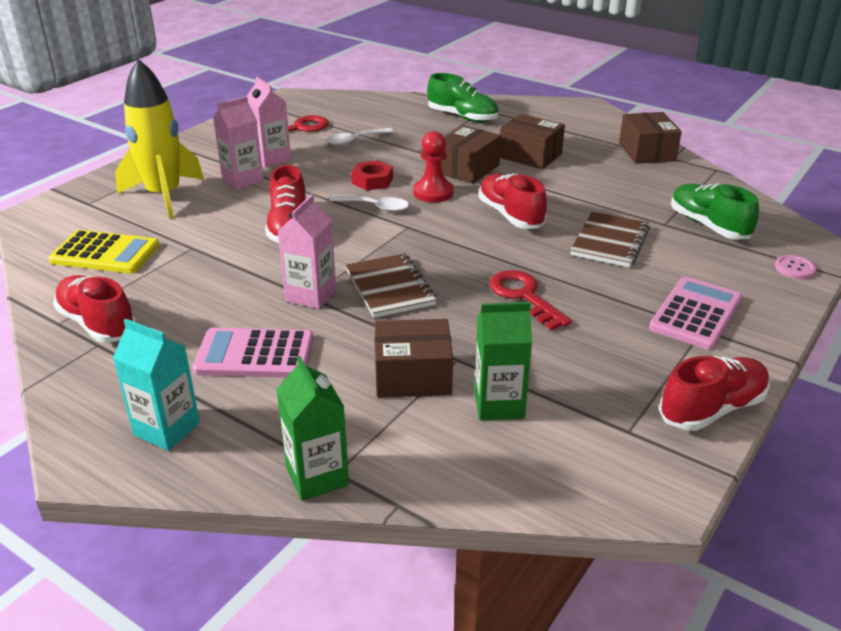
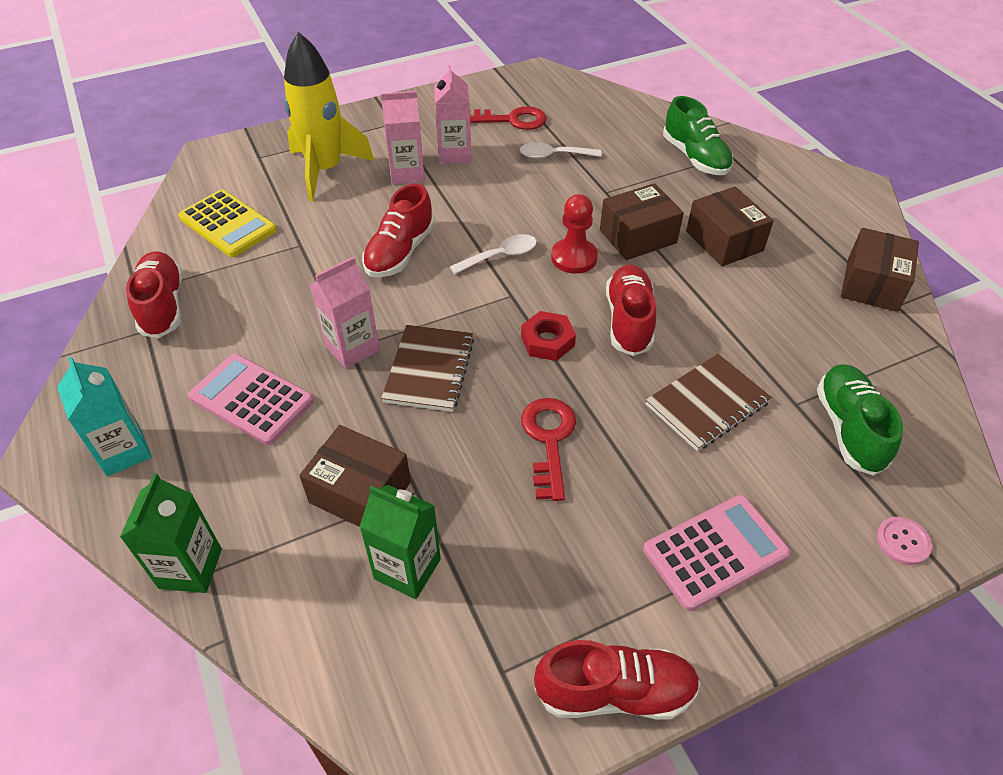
camera: 30 degrees right, 15 degrees up
(372, 180) = (526, 218): red nut -> red nut (547, 341)
(375, 207) = (500, 256): white spoon -> white spoon turned 75 degrees counterclockwise

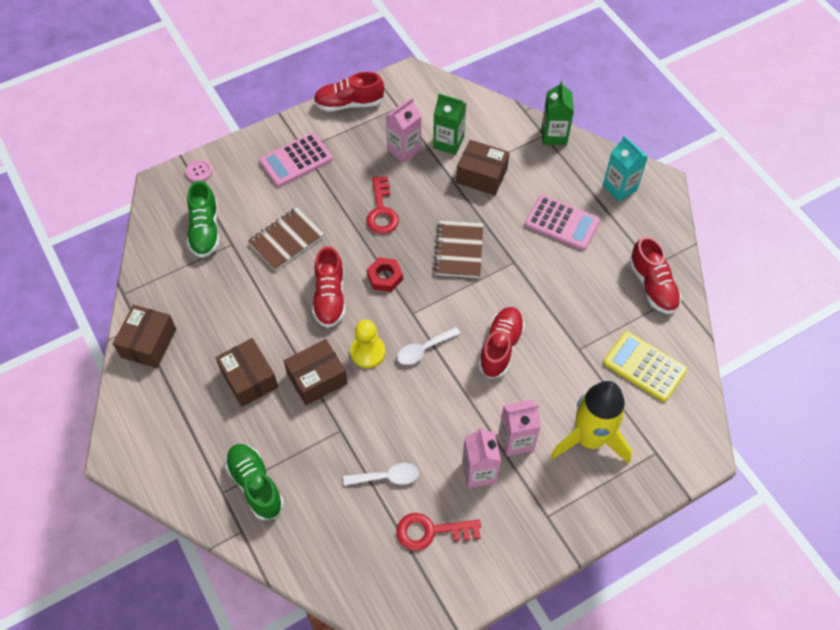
camera: 175 degrees right, 10 degrees up
(352, 348) = (512, 262): pink carton -> pink carton (404, 150)
(574, 257) = (367, 352): red pawn -> yellow pawn

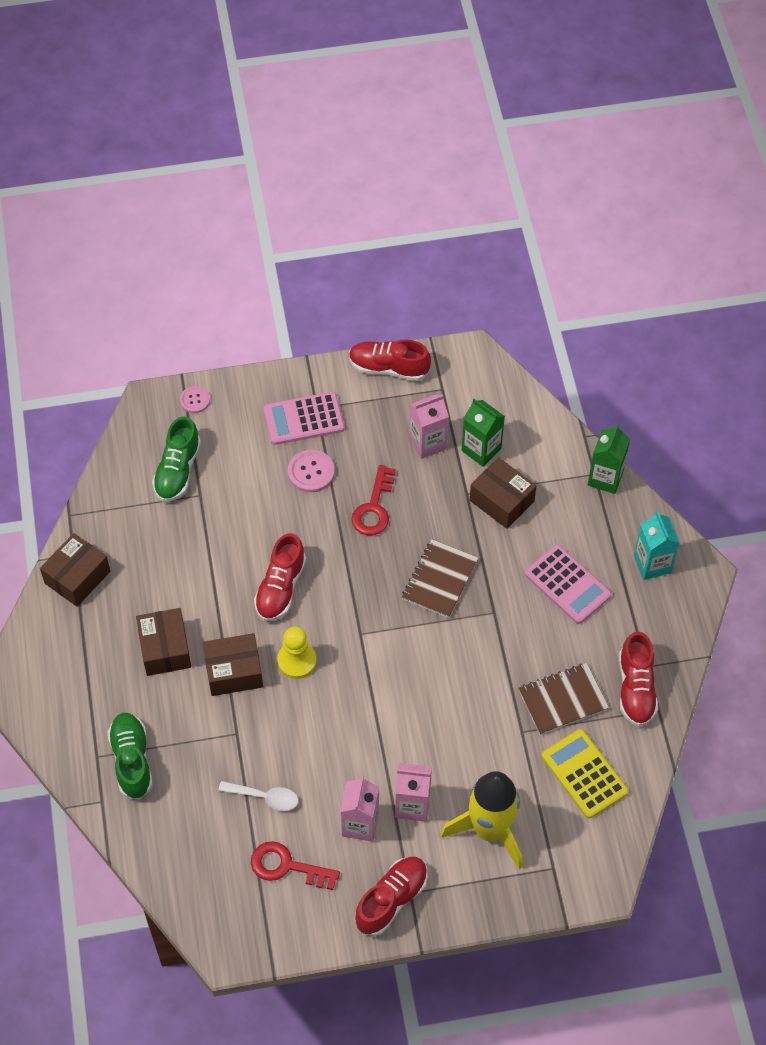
camera: 20 degrees right, 0 degrees up
(286, 240) = (259, 509): brown notebook -> brown notebook (562, 700)
(318, 199) = (311, 472): none -> pink button
(385, 277) = (347, 584): red nut -> none
(423, 349) = (356, 677): white spoon -> none
(500, 347) = (439, 702): red shoe -> red shoe (391, 899)

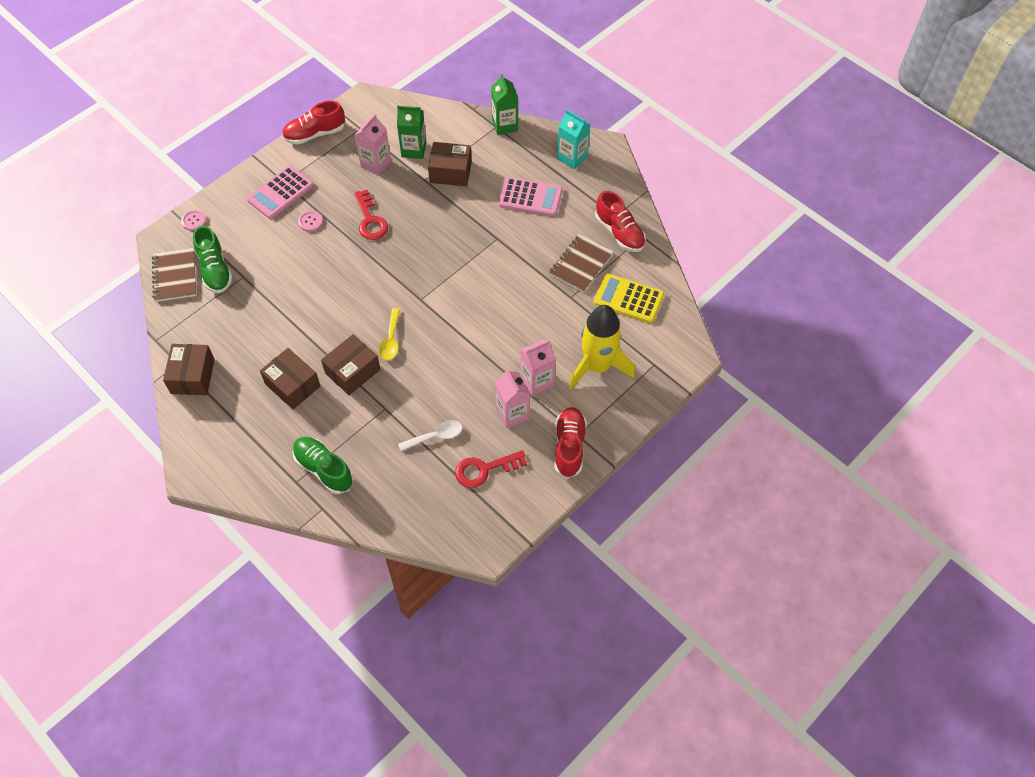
camera: 35 degrees left, 0 degrees up
(280, 588) = (345, 302): red shoe -> none
(297, 661) = (391, 340): yellow pawn -> yellow spoon
(311, 472) = (310, 221): pink button -> pink button, size x0.66
(439, 580) = (447, 239): brown notebook -> brown notebook (175, 276)

